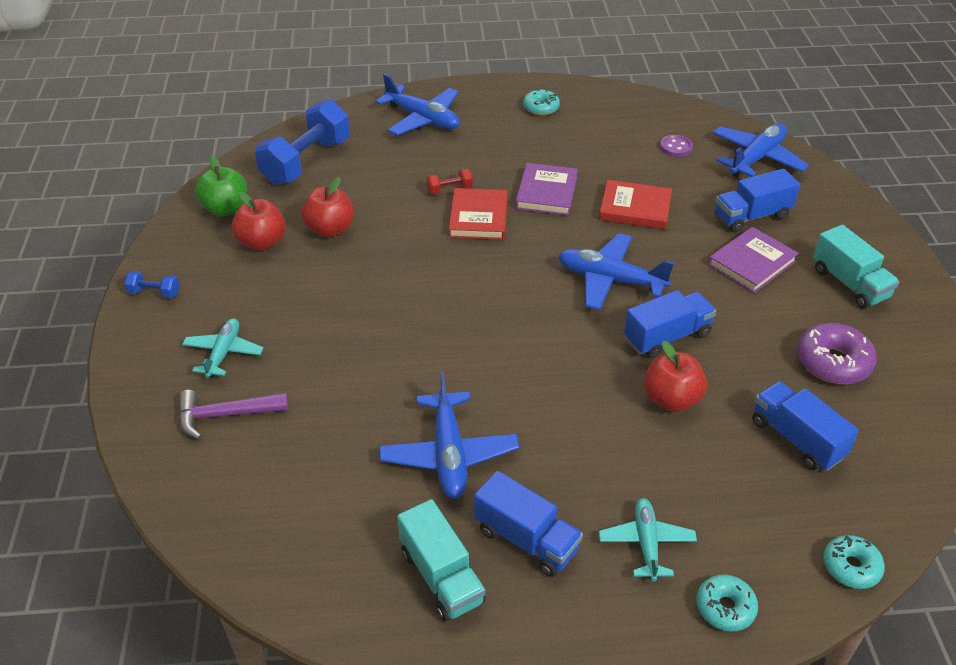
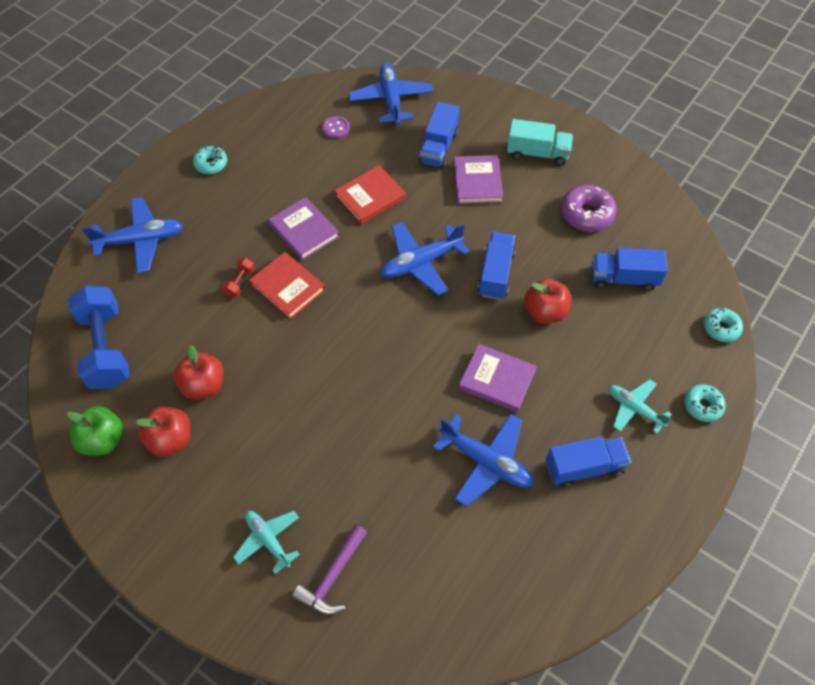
camera: 50 degrees left, 15 degrees up
(154, 293) = (153, 551): blue dumbbell -> none
(441, 576) = (575, 533): turquoise truck -> none
(549, 408) = (497, 380): none -> purple book

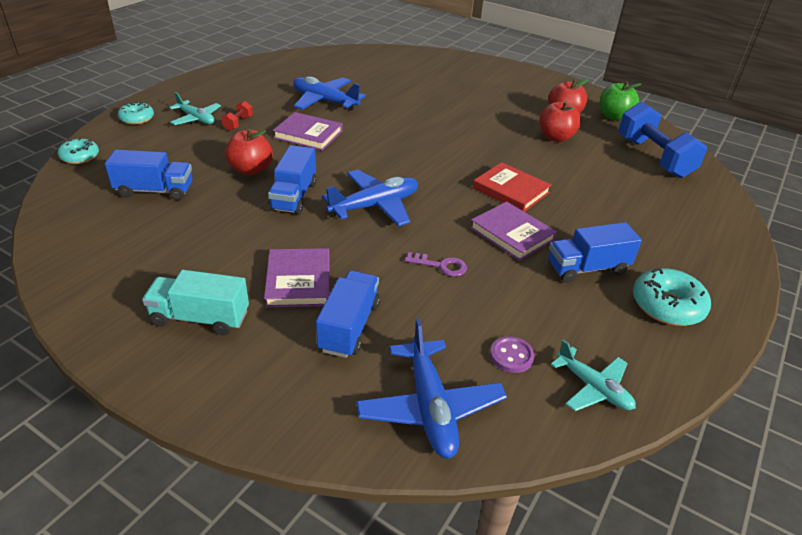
camera: 175 degrees right, 20 degrees down
(140, 240) = (689, 228): blue plane -> none
(211, 164) = (667, 306): turquoise donut -> turquoise donut, size x1.56
(240, 282) = (561, 195): red dumbbell -> red dumbbell (238, 123)
(268, 540) = (474, 81): turquoise plane -> turquoise plane (593, 388)
(332, 577) = (429, 70): purple hammer -> none
(370, 197) = (441, 266): red book -> purple key
(584, 467) = (251, 97): blue truck -> blue truck (587, 268)
(586, 214) = (165, 245): purple donut -> none

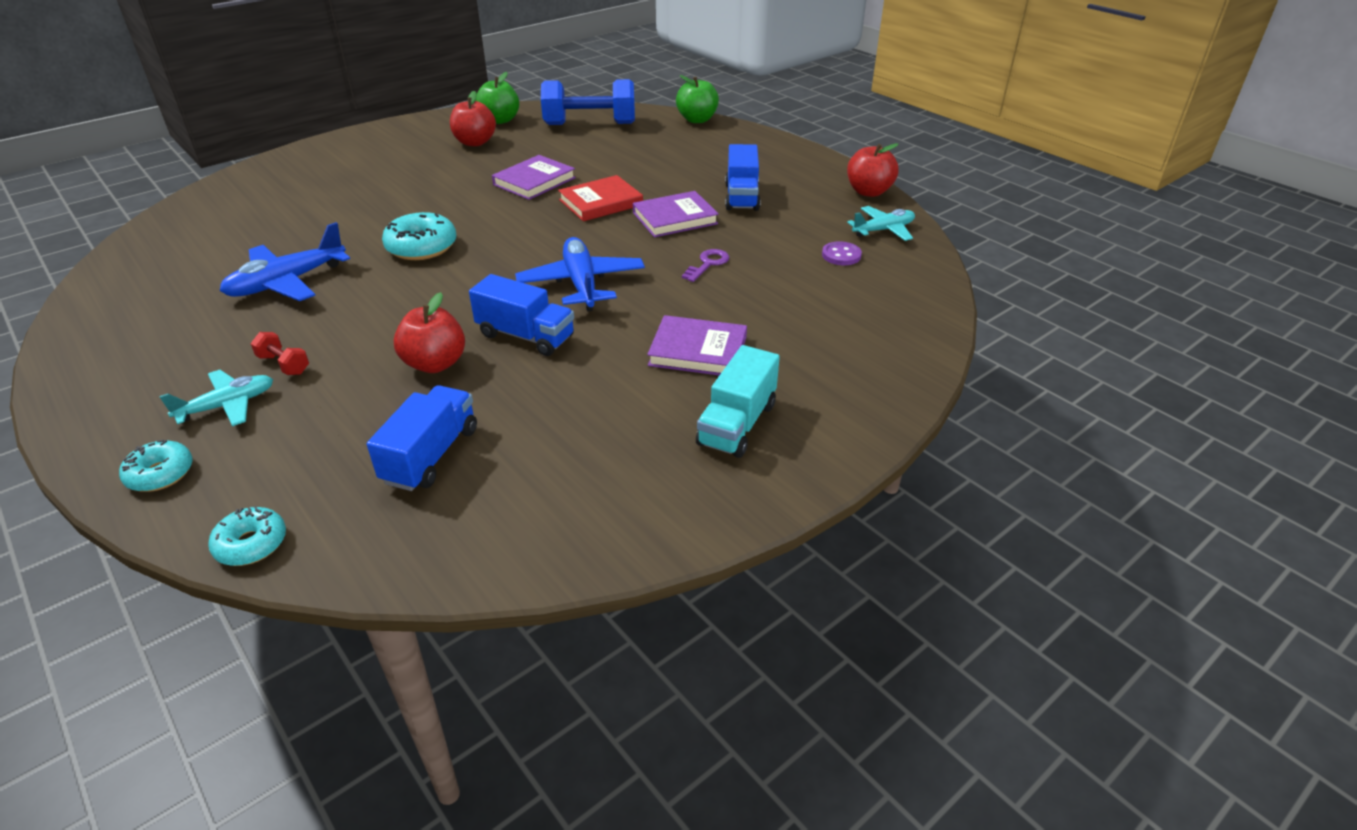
camera: 70 degrees left, 0 degrees up
(308, 134) = (374, 307): purple book -> purple book (534, 181)
(349, 327) = (781, 329): blue truck -> none
(430, 407) = (892, 304): blue plane -> none
(555, 137) = (517, 157): red apple -> red apple (869, 192)
(667, 306) = (801, 178): turquoise donut -> turquoise donut (421, 247)
(733, 214) = (697, 120): none -> green apple

